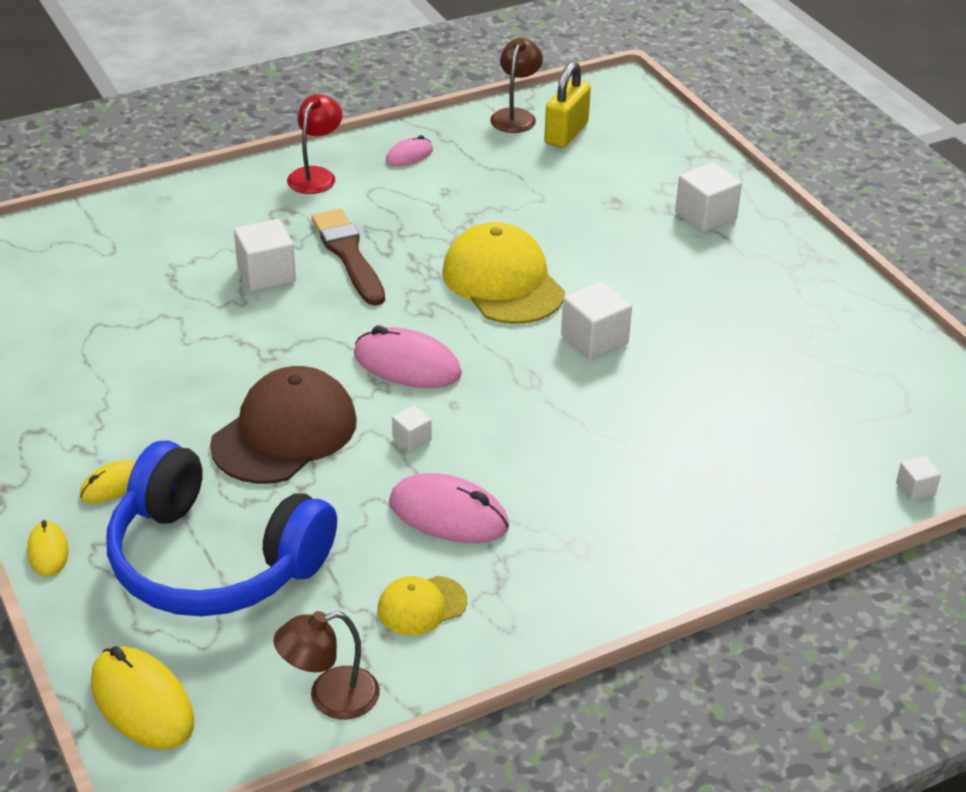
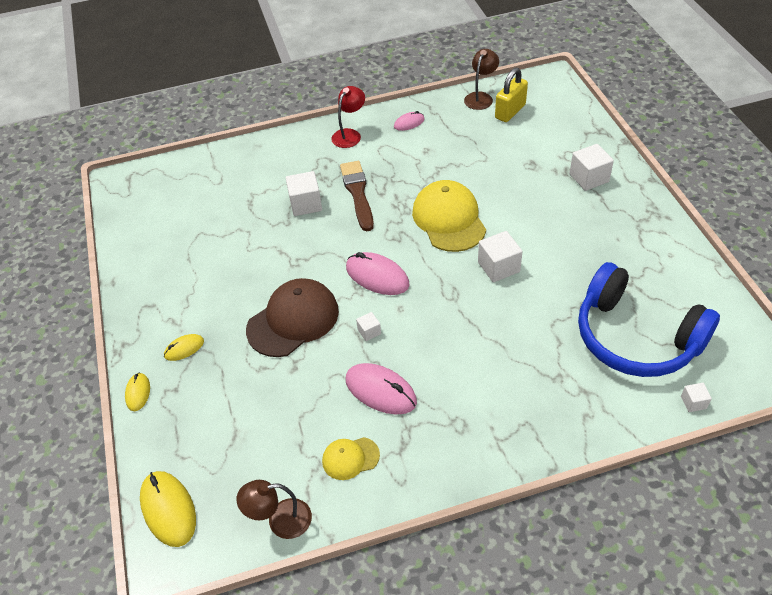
camera: 15 degrees right, 10 degrees up
(213, 561) = (231, 410): blue headphones -> blue headphones (635, 337)

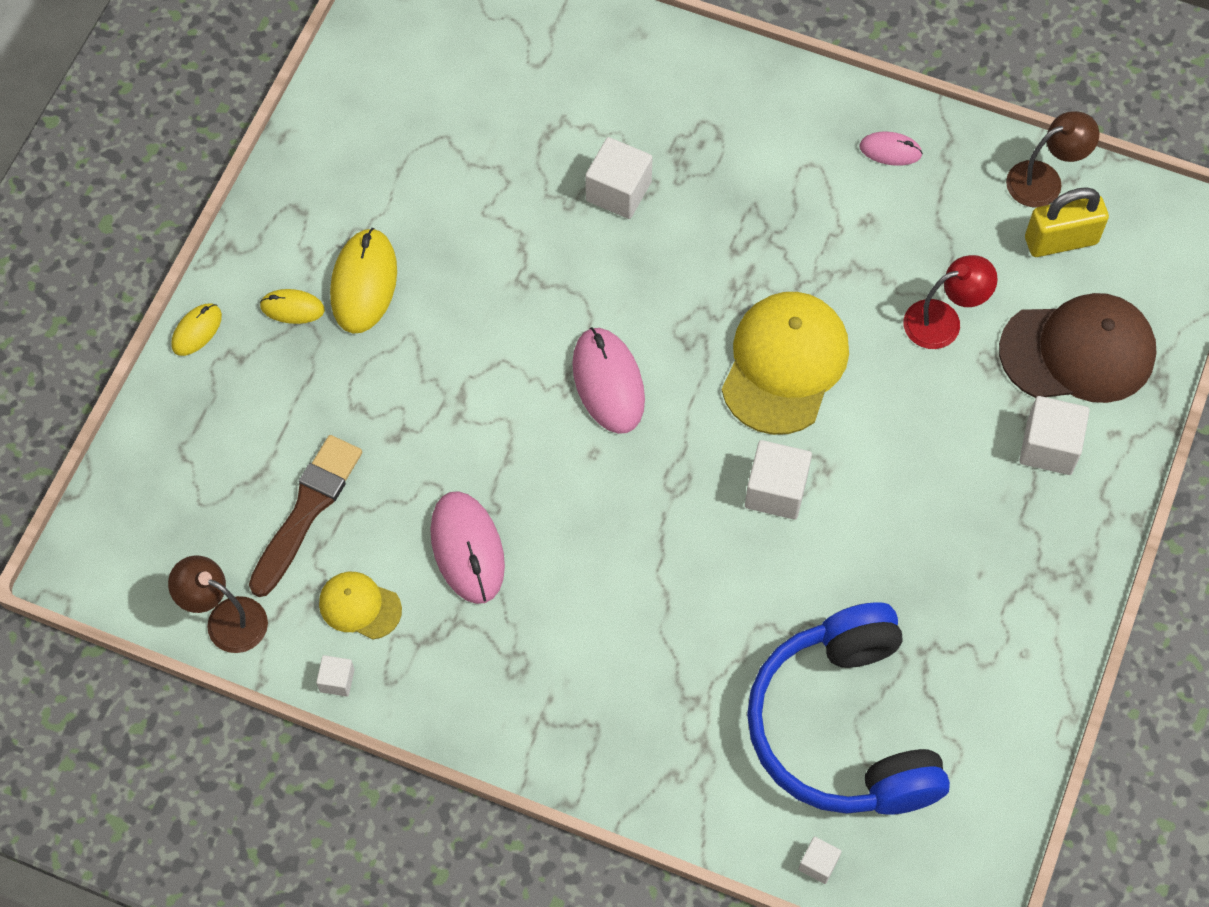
camera: 35 degrees right, 15 degrees up
(168, 509) = (123, 511): yellow mouse -> yellow mouse (364, 283)
(293, 320) = (450, 367): brown cap -> brown cap (1078, 351)
(349, 134) = (786, 109): red lamp -> red lamp (943, 320)
(357, 193) = (703, 225): brown brush -> brown brush (307, 510)
(369, 332) = (526, 457): white cube -> white cube (337, 680)

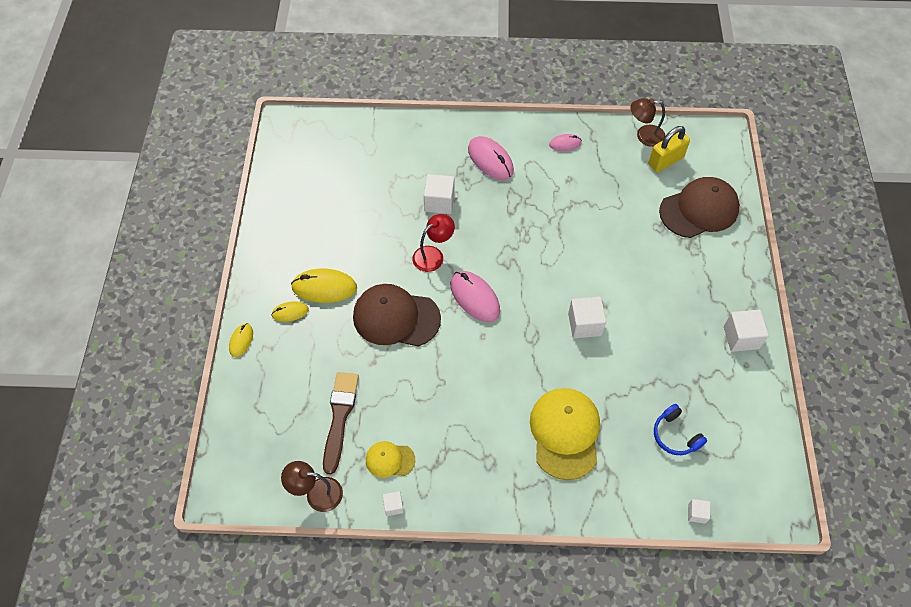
camera: 20 degrees left, 5 degrees down
(364, 283) = (324, 287): yellow mouse -> yellow mouse turned 75 degrees counterclockwise
(462, 374) = (396, 317): none -> brown cap
(467, 549) = (436, 408): pink mouse -> pink mouse (490, 160)
(784, 364) = (560, 260): yellow cap -> yellow cap (565, 433)
(843, 728) = (675, 435): blue headphones -> blue headphones, size x0.43
(943, 320) = (628, 215): red lamp -> red lamp (433, 255)
(1044, 179) = (644, 136): brown lamp -> brown lamp turned 135 degrees counterclockwise
(1049, 447) = (708, 259): white cube -> white cube (741, 337)

